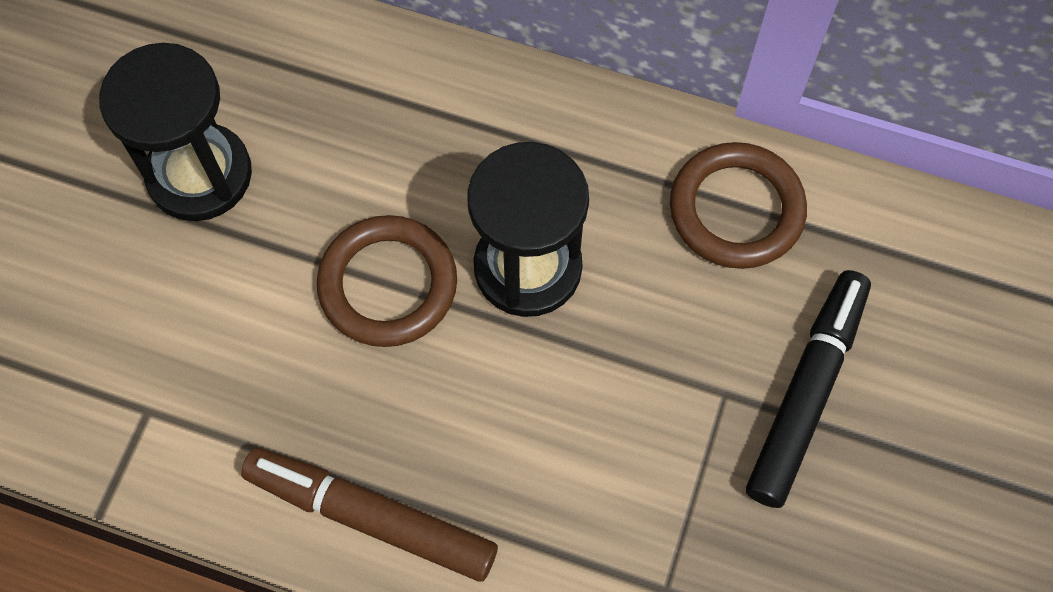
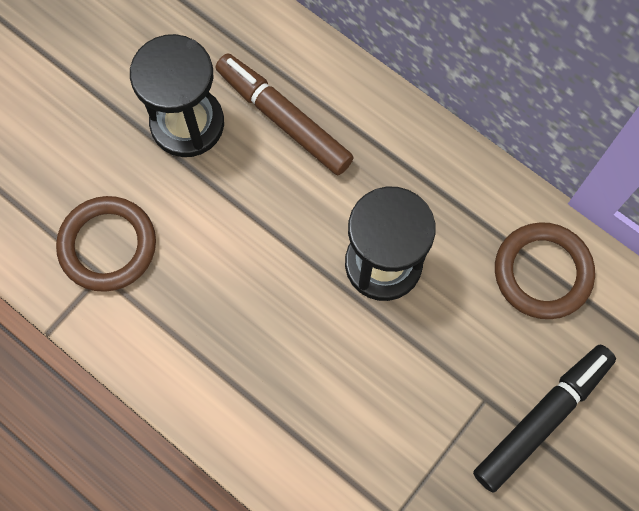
camera: 20 degrees right, 5 degrees up
(372, 518) = (220, 398): brown marker -> brown marker (284, 120)
(388, 285) = (285, 243): brown ring -> brown ring (108, 246)

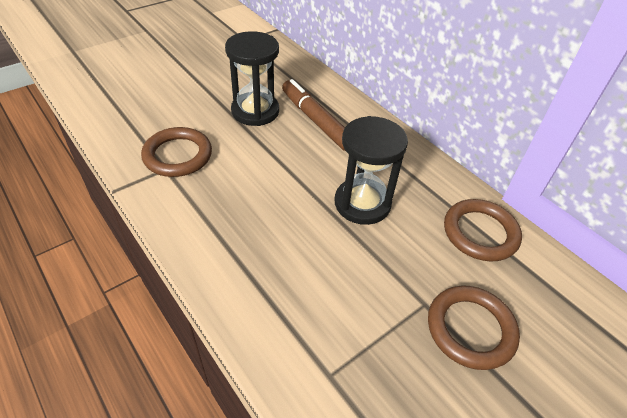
camera: 10 degrees right, 25 degrees down
(541, 419) = (470, 329): black marker -> brown ring

